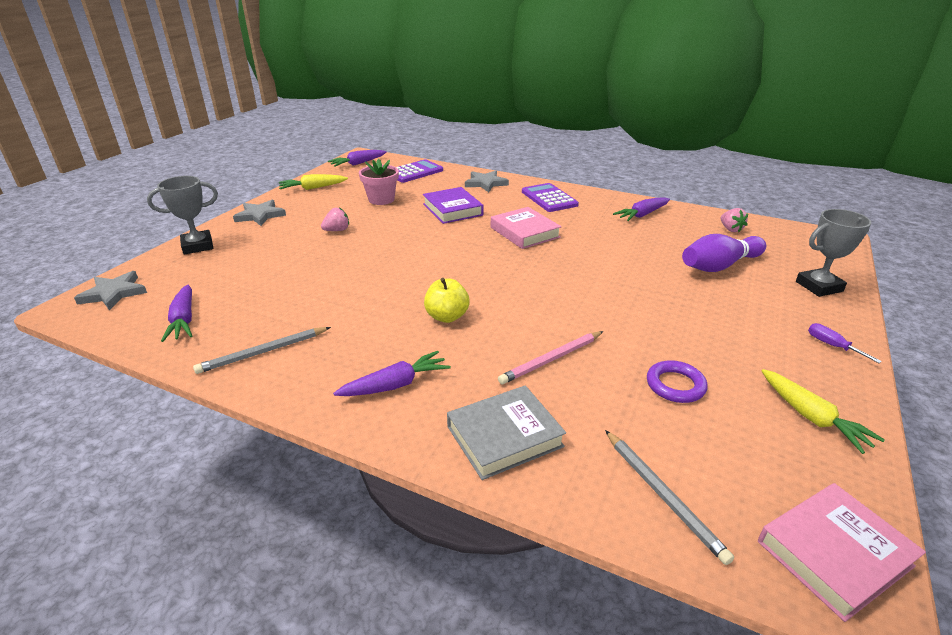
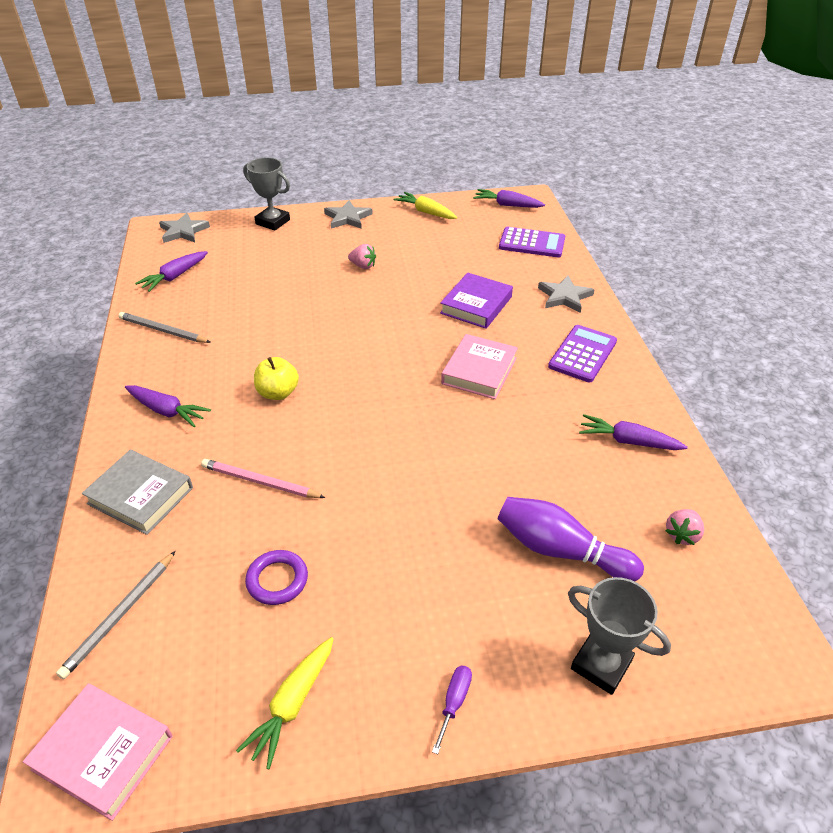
camera: 55 degrees right, 10 degrees up
(381, 199) = (447, 256): pink flower pot -> none

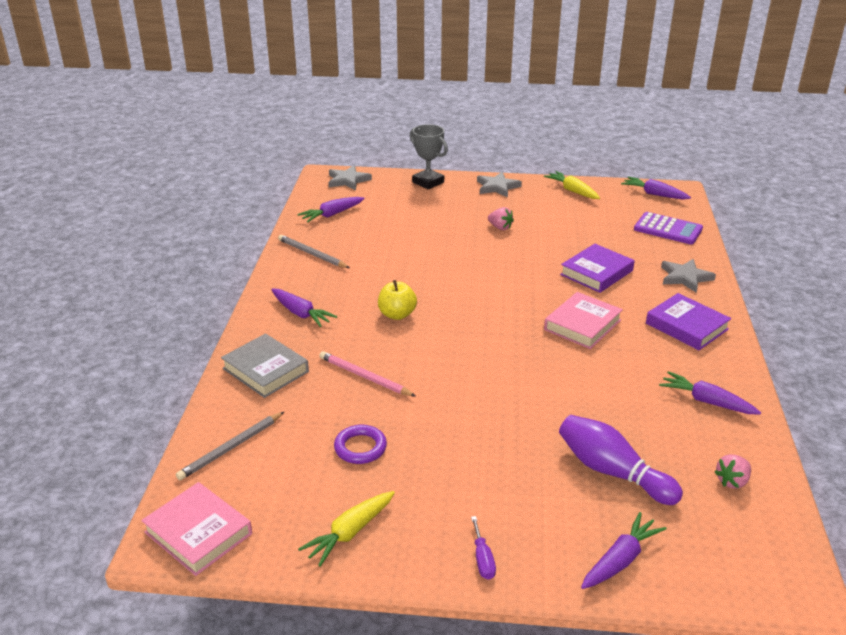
camera: 15 degrees right, 10 degrees down
(454, 702) = (483, 559): purple screwdriver -> purple screwdriver turned 135 degrees clockwise
(582, 354) = (686, 326): purple calculator -> purple book
(601, 664) = (620, 560): grey trophy -> purple carrot

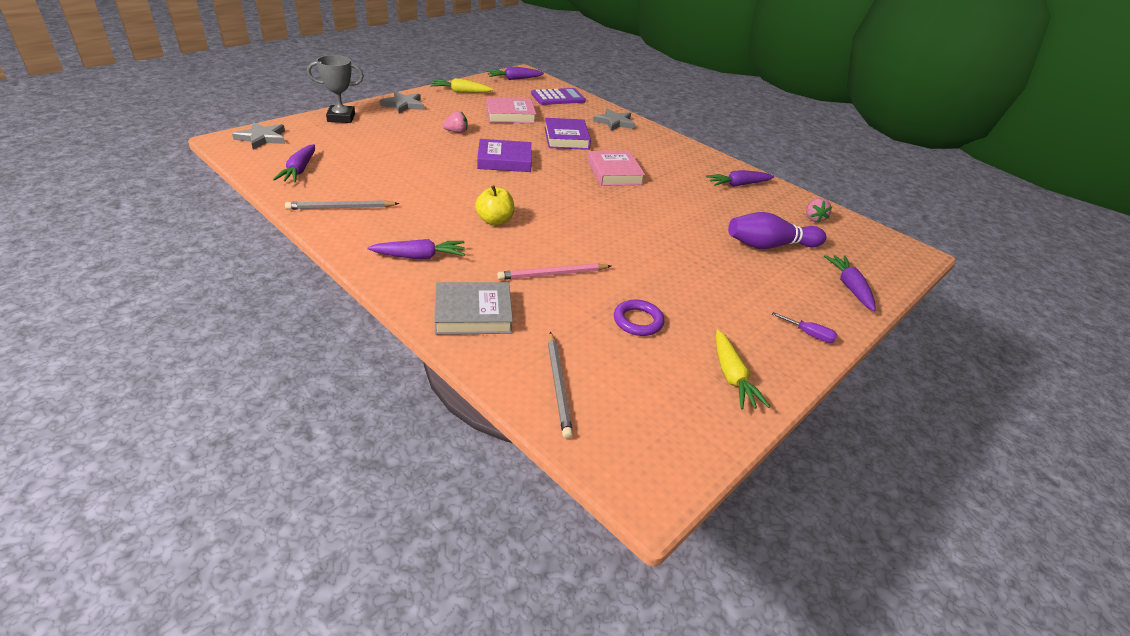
camera: 55 degrees left, 5 degrees up
(198, 533) = (655, 461): pink book -> pink book (510, 115)
(686, 326) = (662, 149): purple book -> purple book (504, 160)

